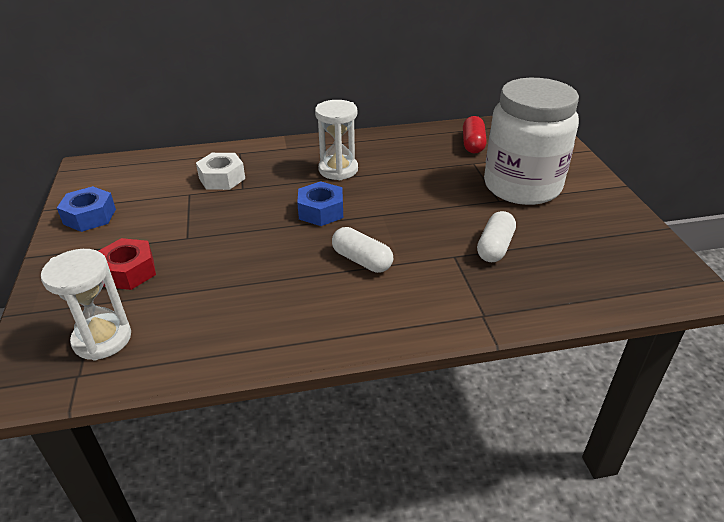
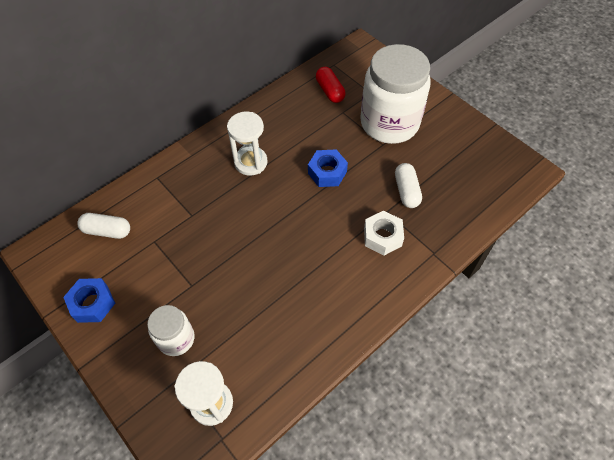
camera: 30 degrees left, 20 degrees up
(129, 272) = (176, 339): red nut -> white jar
(222, 178) = (166, 212): white nut -> white nut (382, 237)
(321, 211) = (270, 212): blue nut -> blue nut (327, 172)
(362, 260) = (331, 245): white capsule -> white capsule (107, 231)

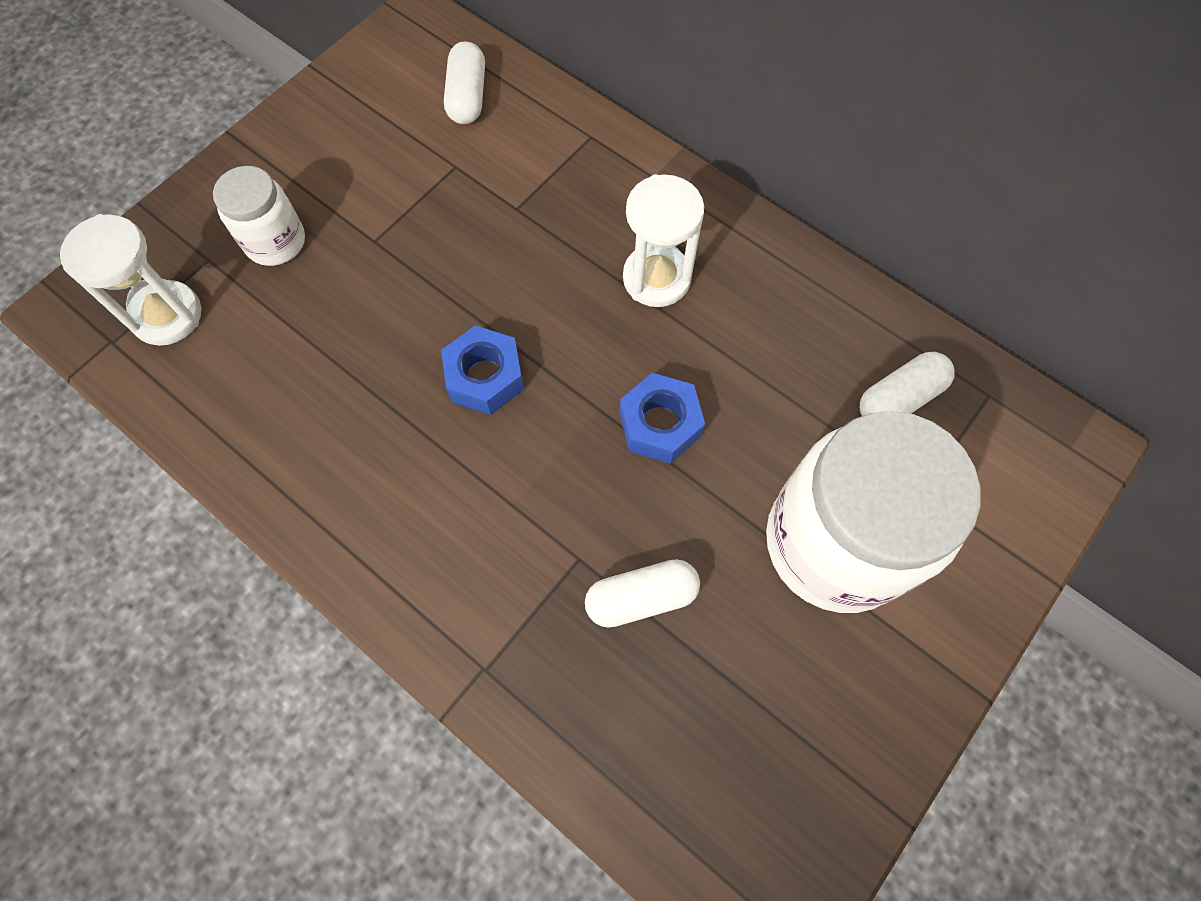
camera: 80 degrees right, 10 degrees up
(92, 303) = (332, 116): blue nut -> blue nut (485, 377)
(330, 91) = (899, 398): red capsule -> white capsule
(382, 237) = (512, 555): white nut -> none

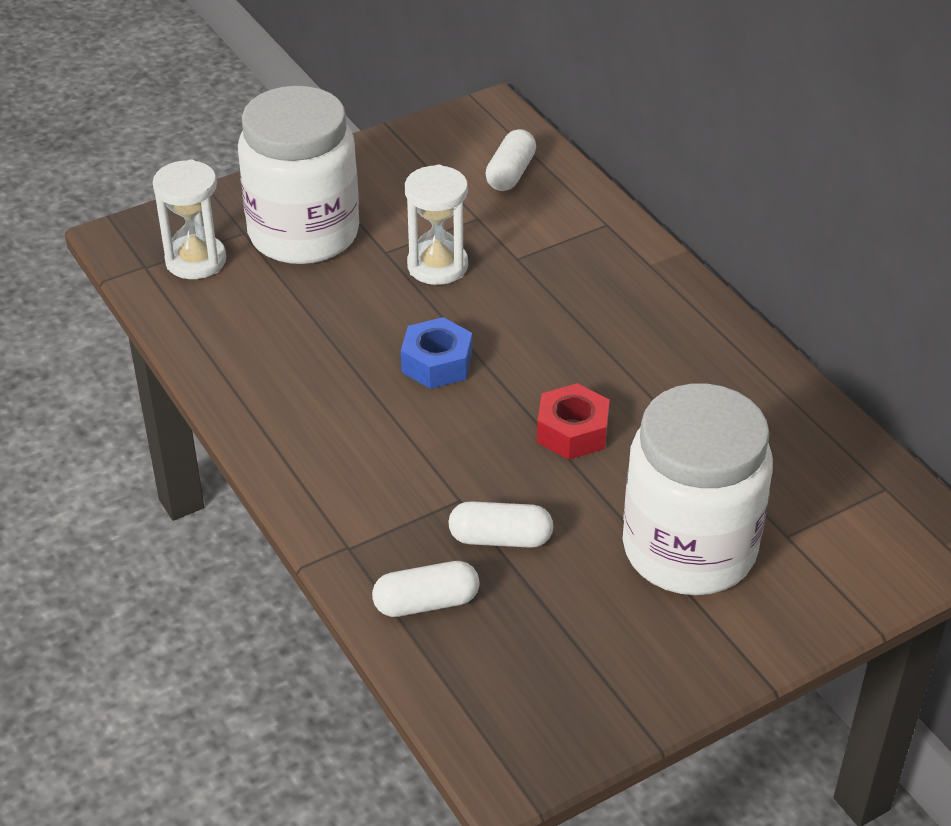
camera: 20 degrees right, 25 degrees down
(275, 242) = (304, 234): white jar -> white jar, size x2.01
(656, 278) = (618, 334): white hourglass -> white hourglass (437, 266)
(660, 424) = (572, 431): blue nut -> red nut
(899, 398) = (798, 469): white capsule -> white capsule (426, 603)

